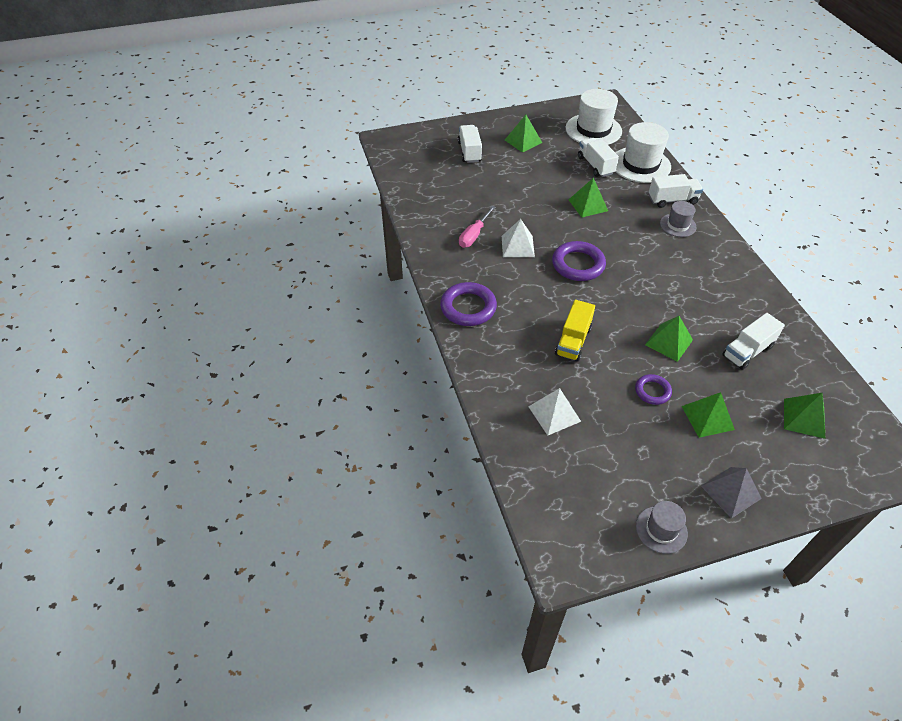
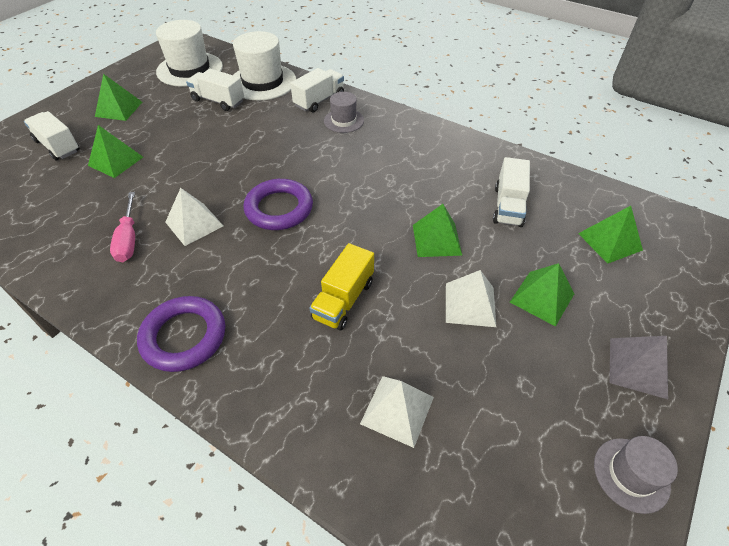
camera: 40 degrees left, 0 degrees up
(573, 341) = (343, 300): yellow truck -> yellow truck turned 45 degrees clockwise
(588, 205) = (241, 142): green pyramid -> green pyramid (116, 161)
(652, 391) = (470, 304): purple ring -> white pyramid

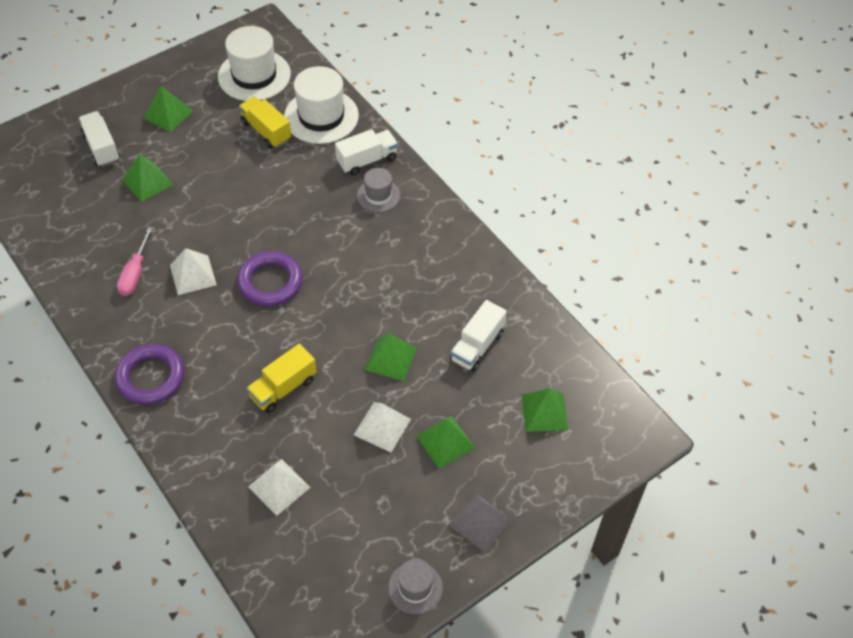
camera: 20 degrees right, 5 degrees up
(218, 101) = (266, 131): white truck -> yellow truck

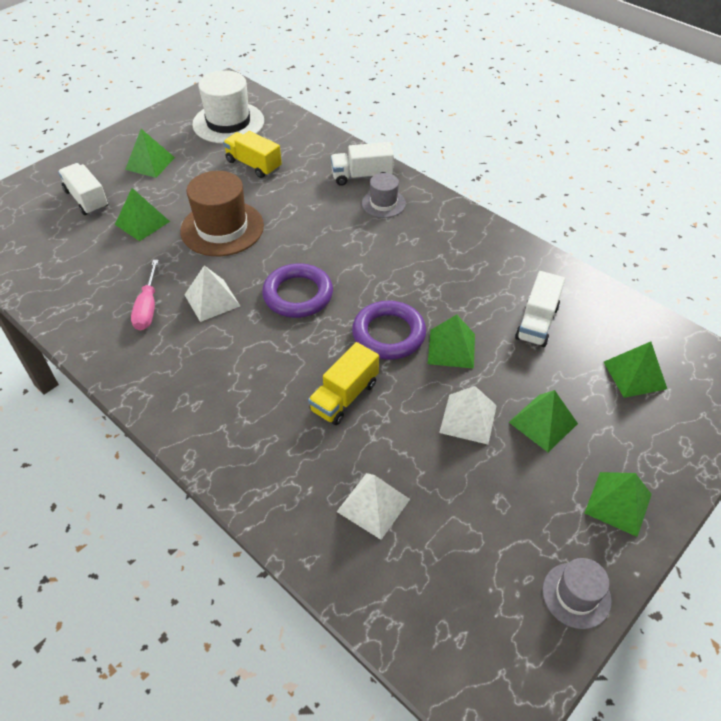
camera: 10 degrees left, 5 degrees down
(151, 377) = (189, 409): purple ring -> purple ring (388, 334)
(219, 200) = (222, 228): none -> brown hat
(321, 116) = (304, 147): white hat -> none
(367, 160) = (361, 176): white truck -> white truck turned 150 degrees counterclockwise
(480, 522) = (618, 503): grey pyramid -> green pyramid

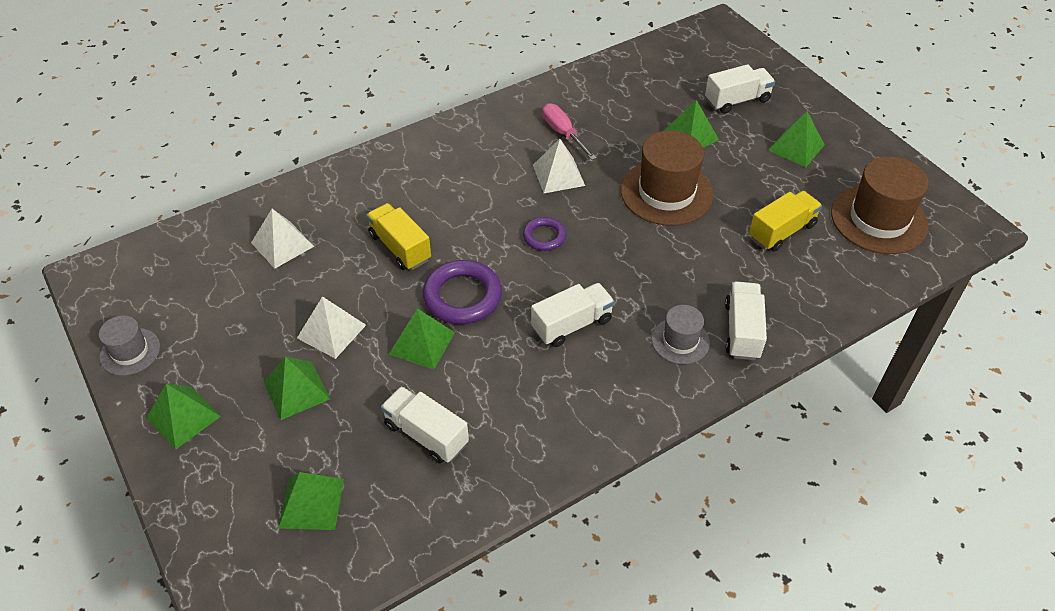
camera: 105 degrees right, 0 degrees up
(148, 307) = (563, 133): pink screwdriver -> pink screwdriver turned 45 degrees clockwise
(228, 123) = (878, 219): white hat -> brown hat
(298, 295) = (544, 236): purple ring -> purple ring, size x0.58
(392, 261) = (572, 325): none -> white truck

